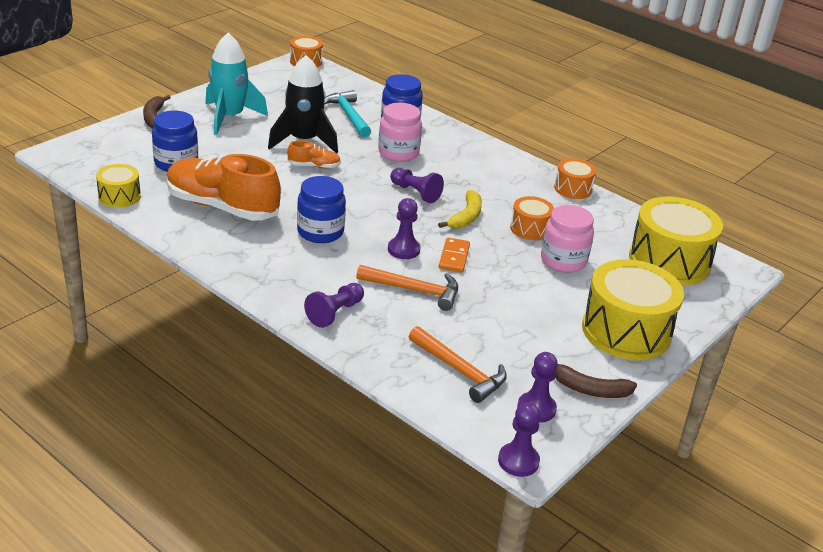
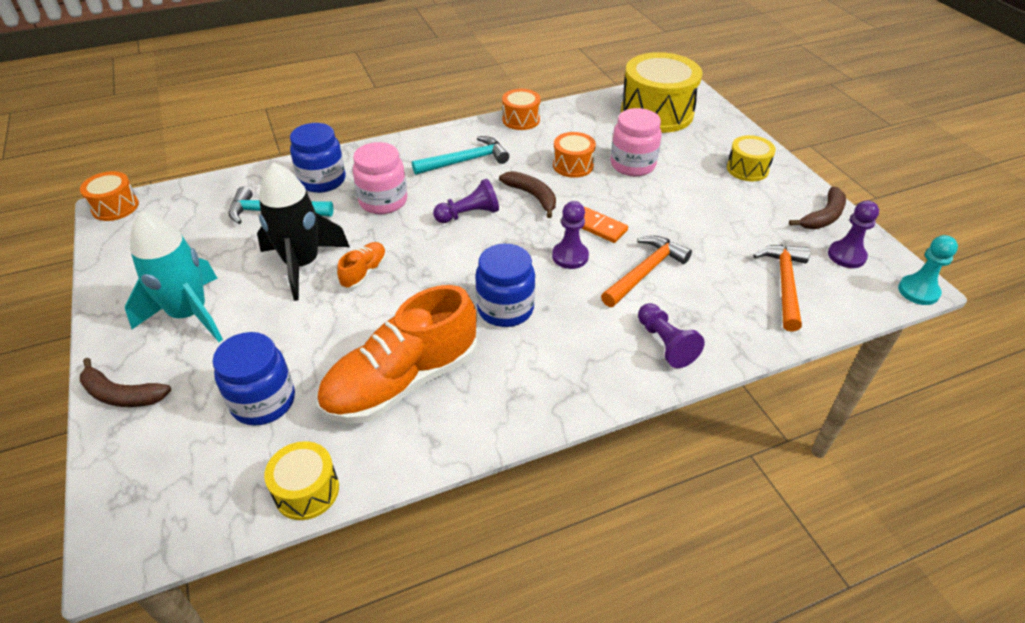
camera: 60 degrees left, 10 degrees up
(460, 371) = (784, 284): orange hammer -> orange hammer turned 60 degrees counterclockwise
(466, 217) = (532, 196): yellow banana -> brown banana
(484, 175) = (465, 161): none -> turquoise hammer
(518, 461) = (918, 291): purple pawn -> turquoise pawn
(626, 331) = (747, 169): yellow drum -> yellow drum, size x0.51

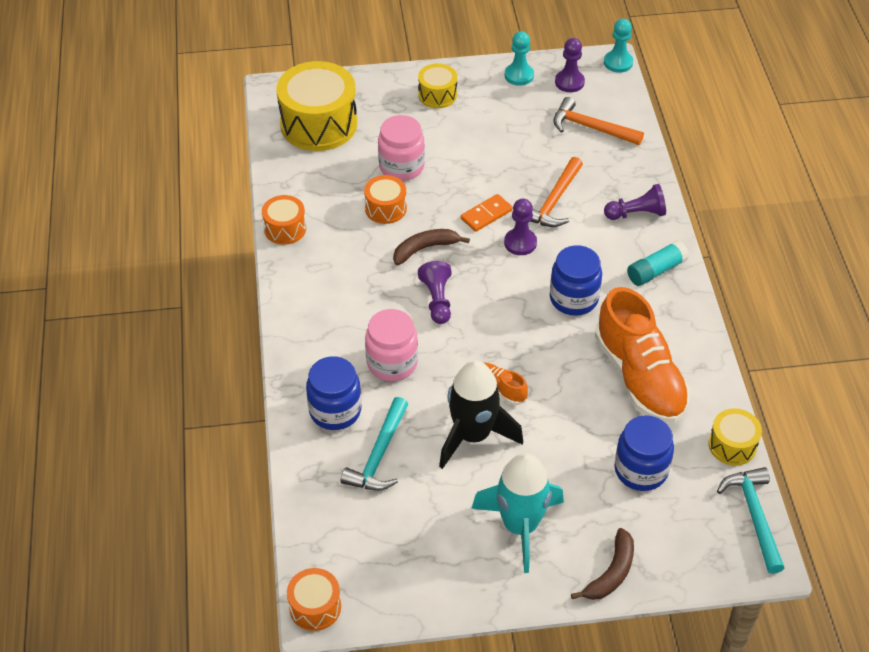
camera: 75 degrees left, 5 degrees up
(465, 161) = (345, 287): turquoise hammer -> turquoise hammer (754, 516)
(578, 375) = (656, 270): none -> turquoise glue stick
(645, 272) = (554, 201): orange hammer -> orange hammer turned 120 degrees counterclockwise
(823, 217) = (519, 75): brown banana -> turquoise pawn

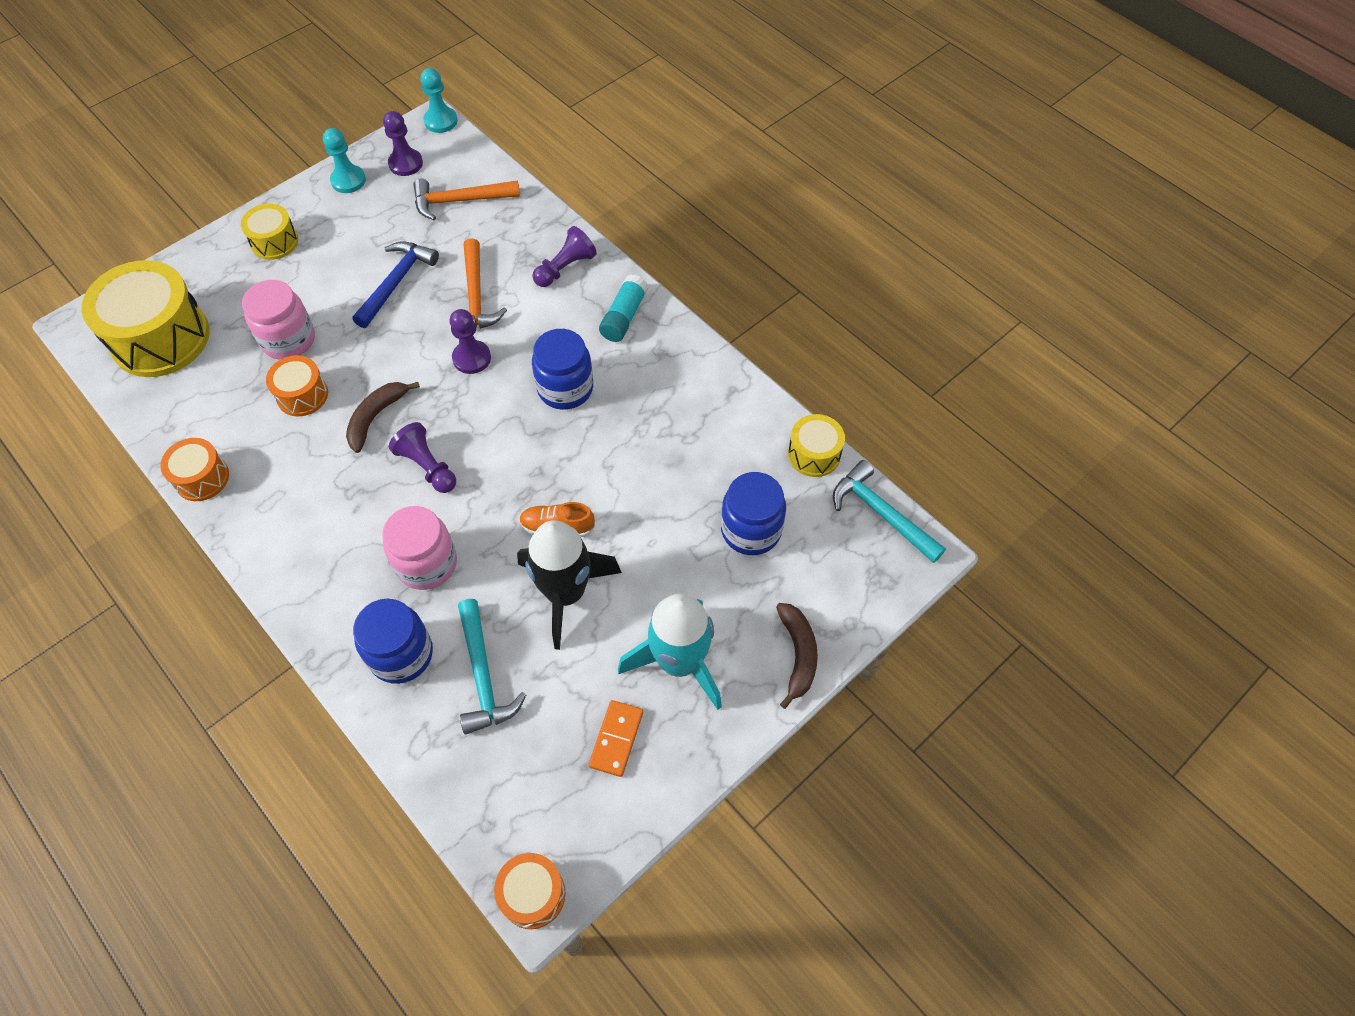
camera: 35 degrees left, 10 degrees up
(486, 215) = (416, 346): orange domino -> orange domino (616, 739)
(503, 164) = (396, 282): none -> blue hammer
(639, 377) = (684, 435): orange shoe -> none

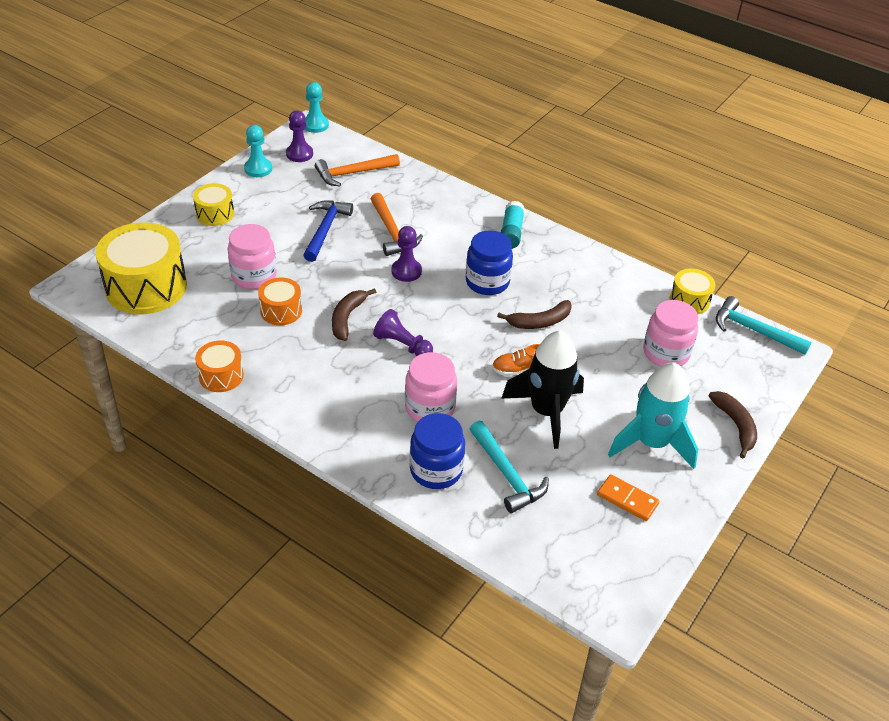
camera: 15 degrees left, 15 degrees down
(532, 894) = (610, 611): orange drum -> none
(565, 268) = (453, 207): purple pawn -> none
(608, 458) = (539, 322): none -> brown banana
(616, 739) = (627, 499): orange domino -> orange domino turned 60 degrees counterclockwise
(751, 530) = (666, 353): blue jar -> pink jar

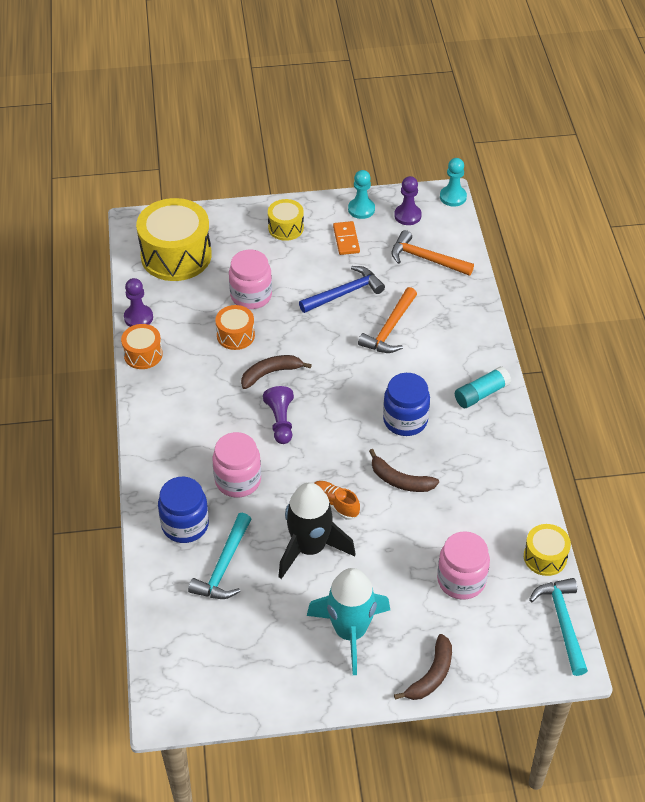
camera: 50 degrees right, 5 degrees up
(406, 271) = (358, 368): purple pawn -> purple pawn (138, 317)
(627, 499) = (276, 652): orange domino -> orange domino (346, 239)

